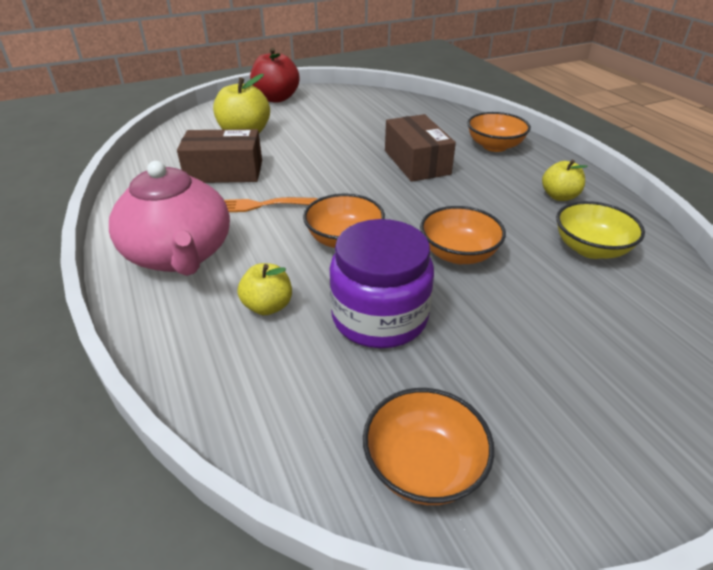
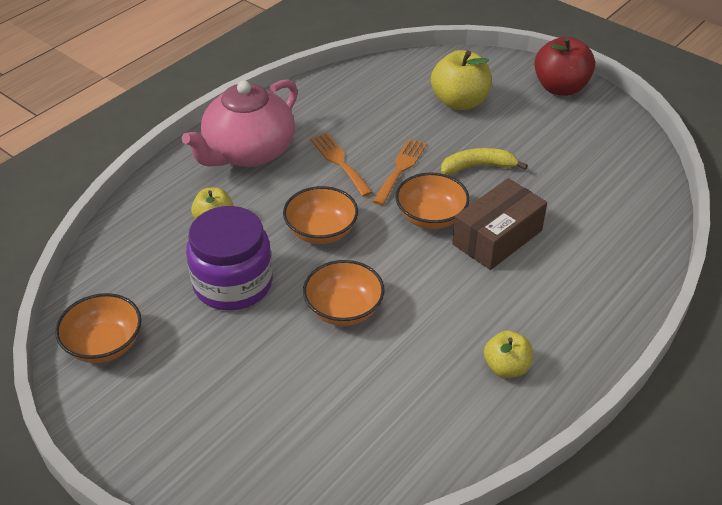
camera: 65 degrees right, 5 degrees up
(224, 171) = (380, 120): brown box -> none
(298, 179) = (400, 169): none -> orange fork
(330, 148) = (478, 167): none -> yellow banana
(494, 146) = (590, 291): orange bowl -> orange bowl (431, 217)
(590, 249) = (412, 405): yellow bowl -> none

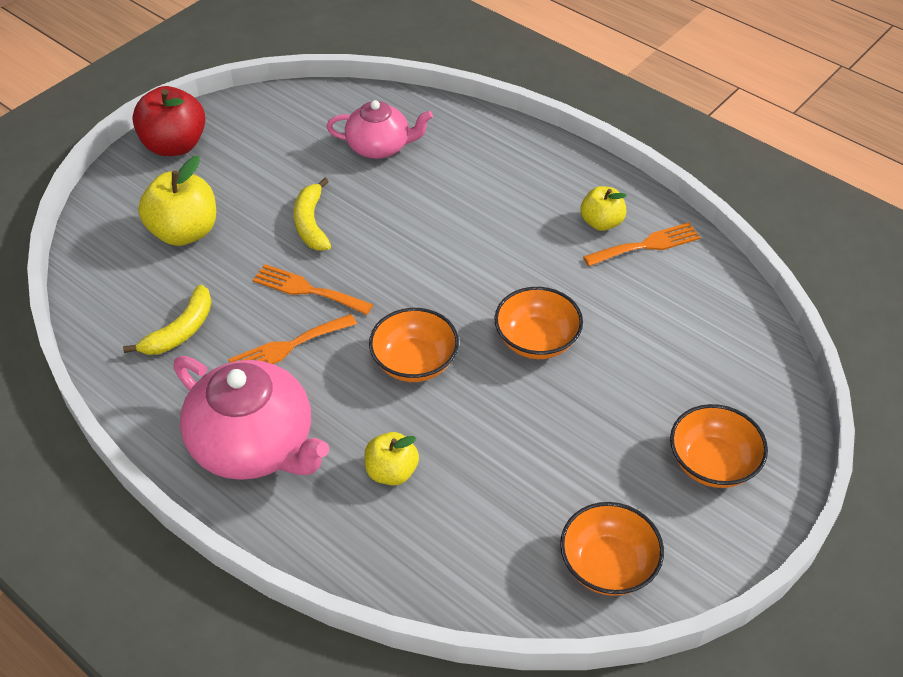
camera: 90 degrees left, 5 degrees up
(233, 283) = (501, 443): purple jar -> none
(356, 109) = (180, 331): none -> yellow banana
(431, 217) = (393, 266): orange bowl -> orange bowl (712, 463)
(476, 404) = (647, 245): none -> orange fork
(497, 237) = (427, 216): brown box -> none
(587, 204) = (380, 147): none -> pink teapot

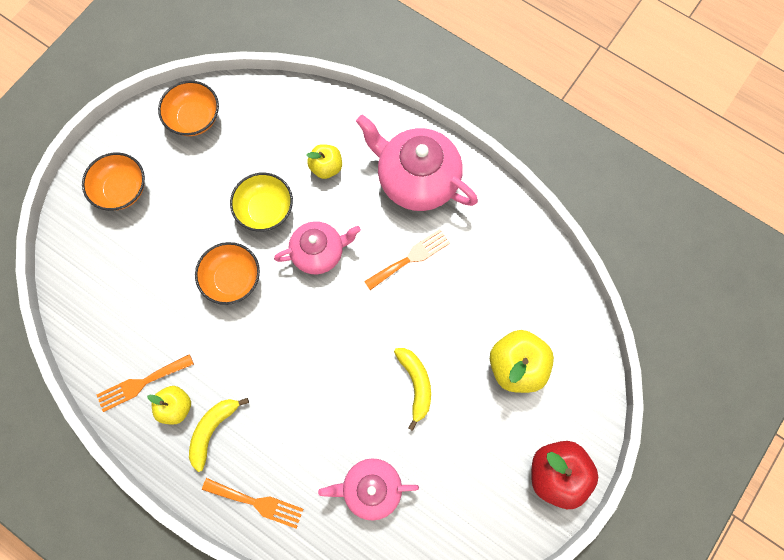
camera: 175 degrees right, 25 degrees up
(180, 331) = (490, 266): yellow banana -> yellow banana (213, 429)
(307, 289) = (406, 313): orange fork -> orange fork (257, 503)
(414, 362) = (319, 252): orange bowl -> pink teapot
(489, 420) = (265, 210): none -> yellow bowl

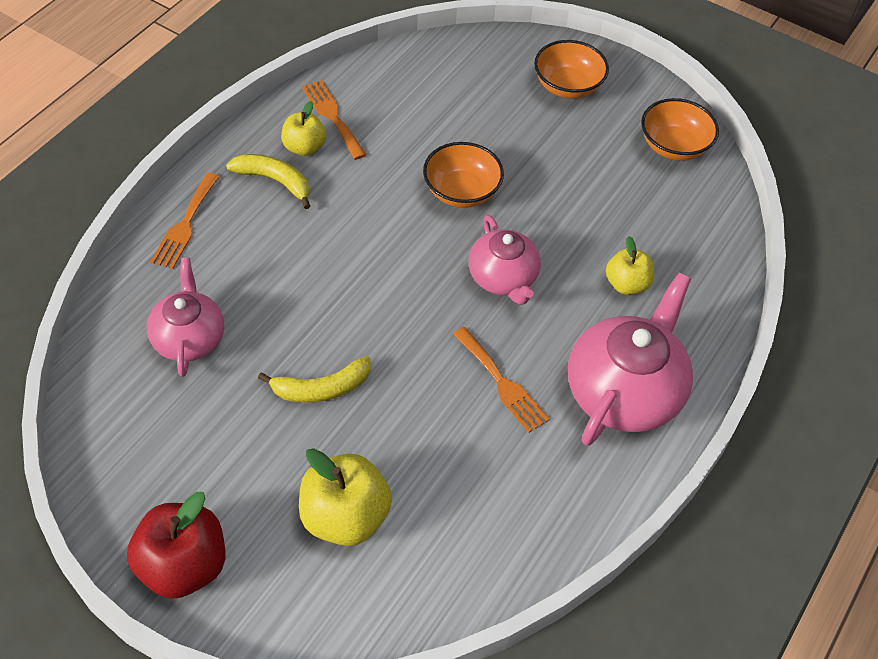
camera: 85 degrees right, 20 degrees down
(265, 210) = (557, 221): yellow bowl -> none

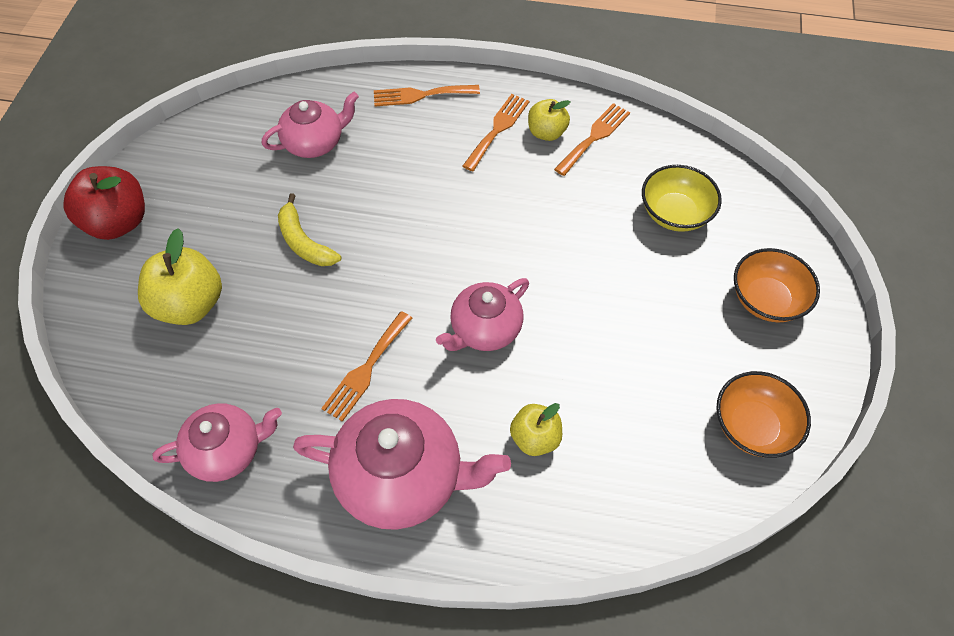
camera: 70 degrees right, 5 degrees up
(275, 181) = (497, 129): yellow banana -> orange fork
(452, 101) = (675, 213): none -> yellow bowl
(461, 191) = (568, 260): orange bowl -> none
(538, 526) = (227, 450): none -> pink teapot

